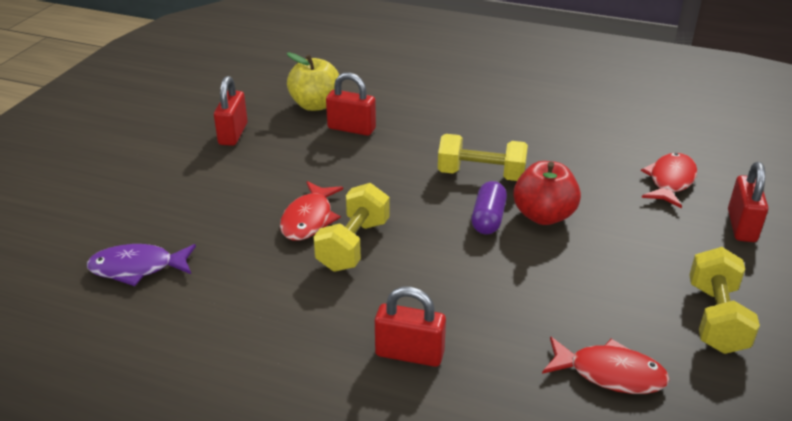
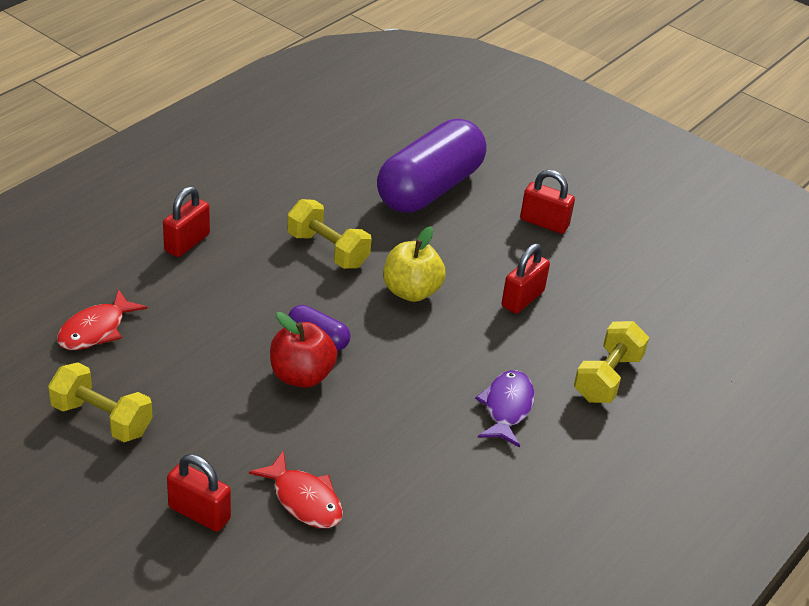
camera: 105 degrees right, 5 degrees up
(137, 268) = (362, 146): purple fish -> purple fish (507, 408)
(206, 205) = (429, 188): none -> purple capsule
(309, 219) = (378, 236): red fish -> none
(315, 105) = (584, 287): yellow apple -> yellow apple (411, 291)
(481, 175) = (391, 360): yellow dumbbell -> yellow dumbbell (607, 378)

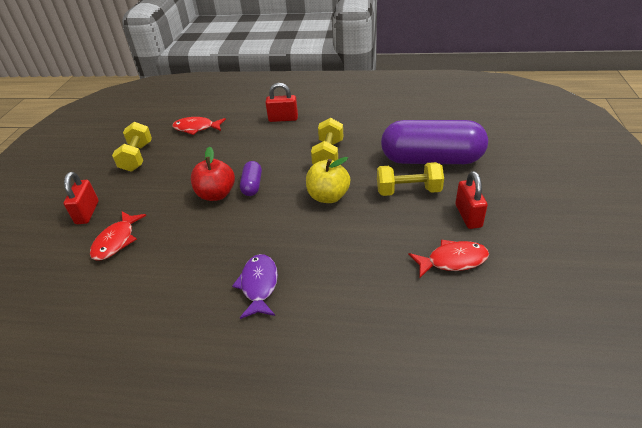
camera: 65 degrees right, 0 degrees up
(507, 408) = (259, 285): purple fish -> purple fish turned 75 degrees counterclockwise
(522, 299) = (376, 242): red padlock -> none
(593, 269) = (452, 260): none -> red fish
(607, 378) = (339, 324): yellow dumbbell -> yellow dumbbell (408, 191)

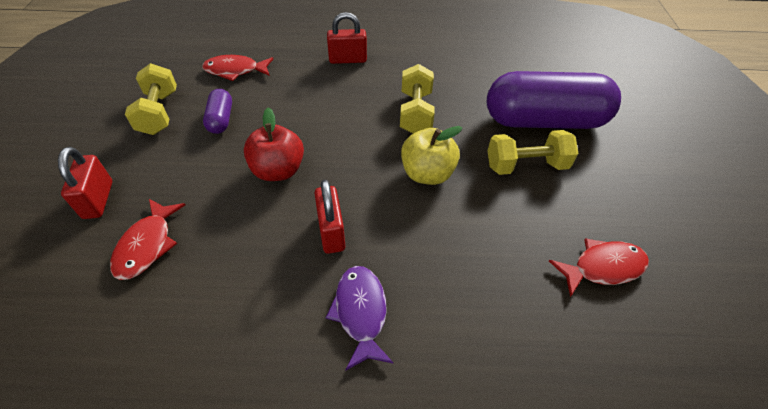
camera: 10 degrees left, 10 degrees up
(252, 185) = (324, 157): purple capsule -> purple capsule (221, 119)
(468, 216) = (606, 201): red padlock -> red padlock (331, 232)

